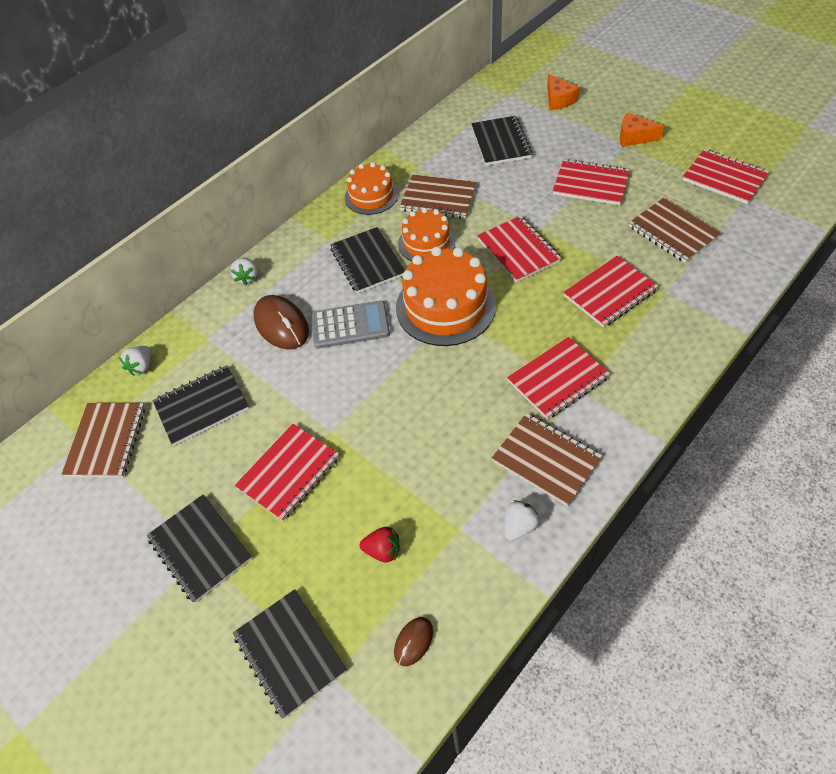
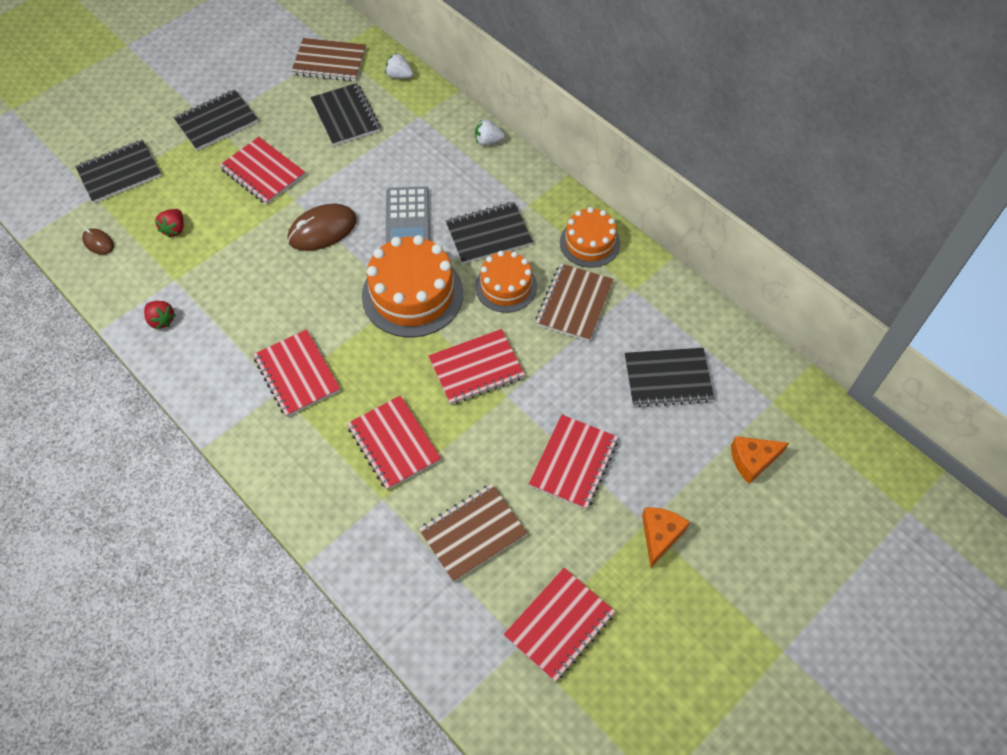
camera: 90 degrees right, 5 degrees up
(281, 324) = (422, 167): brown mouse -> brown mouse (322, 230)
(519, 526) = (161, 320): white strawberry -> red strawberry
(546, 460) = (215, 349): brown notebook -> none

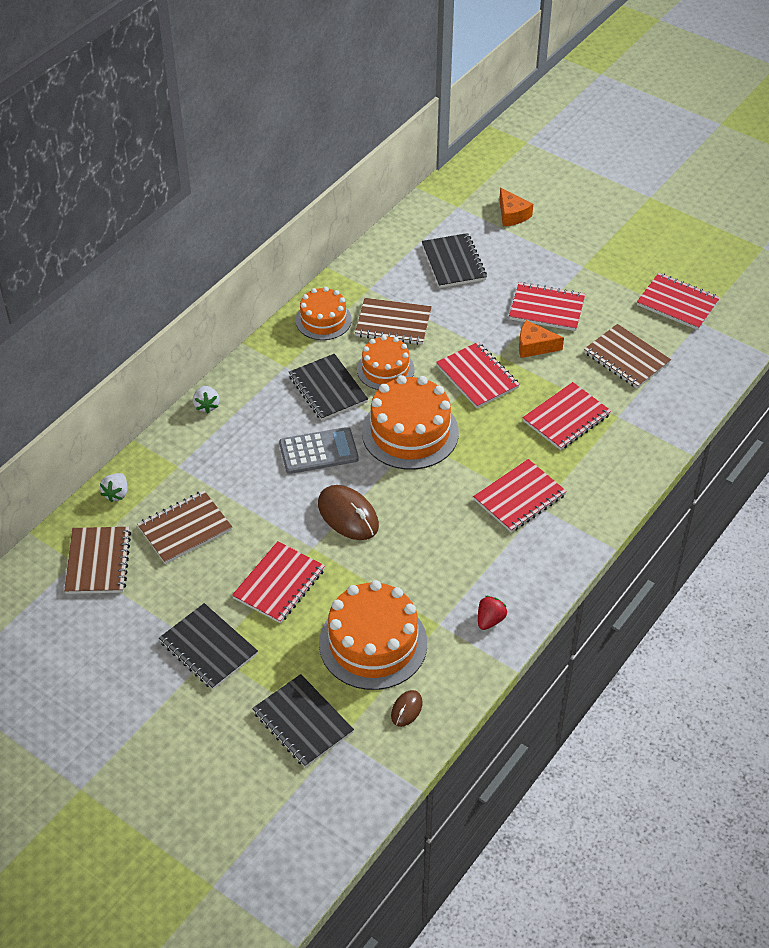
camera: 100 degrees left, 10 degrees down
(174, 229) = (373, 643): red strawberry -> orange cake
(345, 116) = (185, 529): black notebook -> brown notebook
(660, 535) = (590, 258): orange cheese -> orange cheese (534, 346)

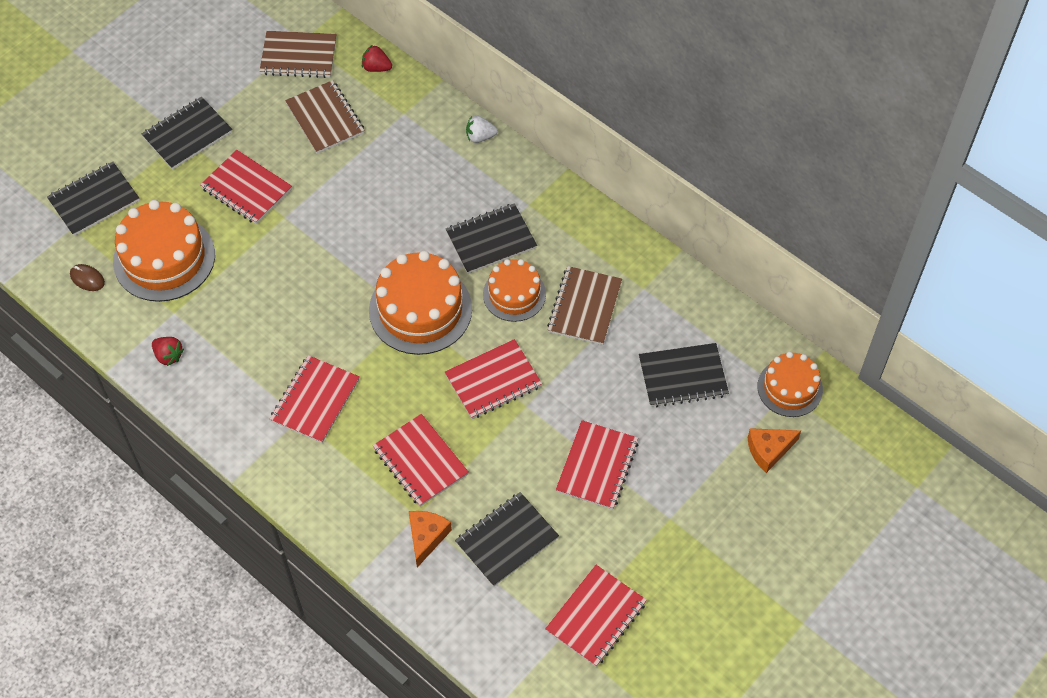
camera: 95 degrees right, 10 degrees up
(116, 494) = (376, 67): white strawberry -> red strawberry
(318, 451) = (405, 228): grey calculator -> none
(323, 320) = (595, 241): orange cake -> orange cake (790, 388)
(348, 515) = (318, 248): brown mouse -> none
(519, 497) = (315, 400): red notebook -> red notebook turned 60 degrees clockwise
(534, 346) = (535, 444): orange cheese -> orange cheese (426, 537)
(626, 358) = (507, 540): brown notebook -> black notebook

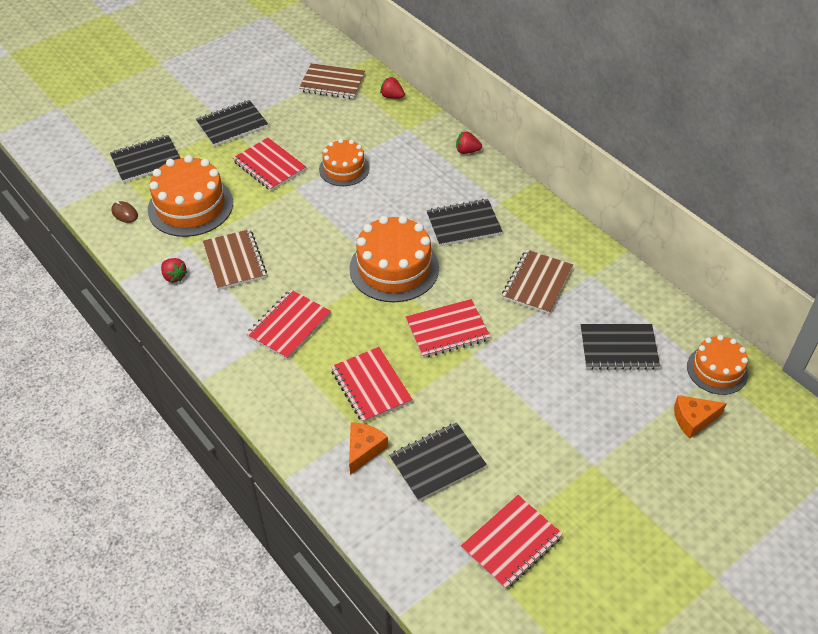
camera: 10 degrees right, 10 degrees down
(325, 119) = (343, 126): brown notebook -> brown notebook (234, 261)
(480, 137) = (467, 151): white strawberry -> red strawberry
(514, 294) = (477, 266): orange cake -> orange cake (344, 169)
(597, 466) = (530, 411): red notebook -> none

